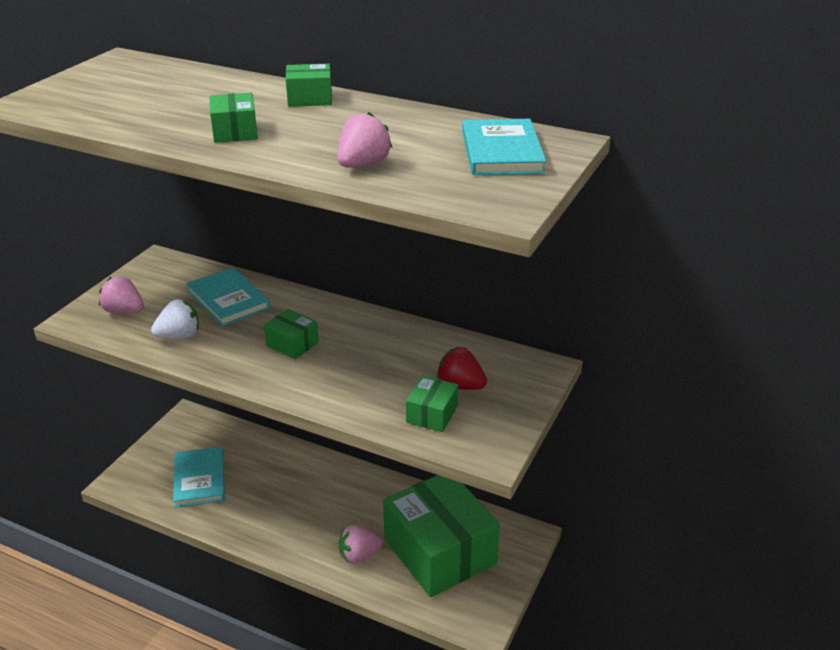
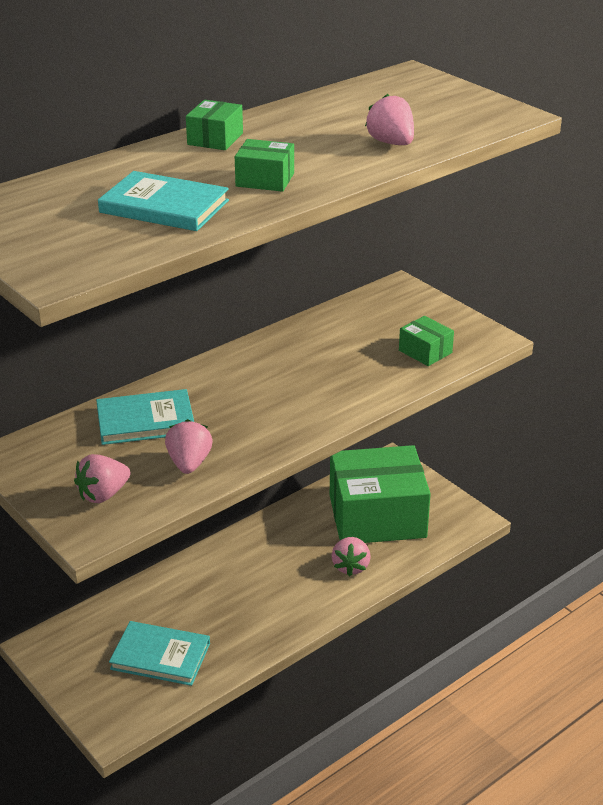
camera: 65 degrees left, 0 degrees up
(179, 336) = (189, 463): white strawberry -> pink strawberry
(292, 344) = (263, 398): green box -> none
(460, 386) = (396, 329): red strawberry -> none
(501, 152) = (411, 95): turquoise book -> turquoise book (164, 207)

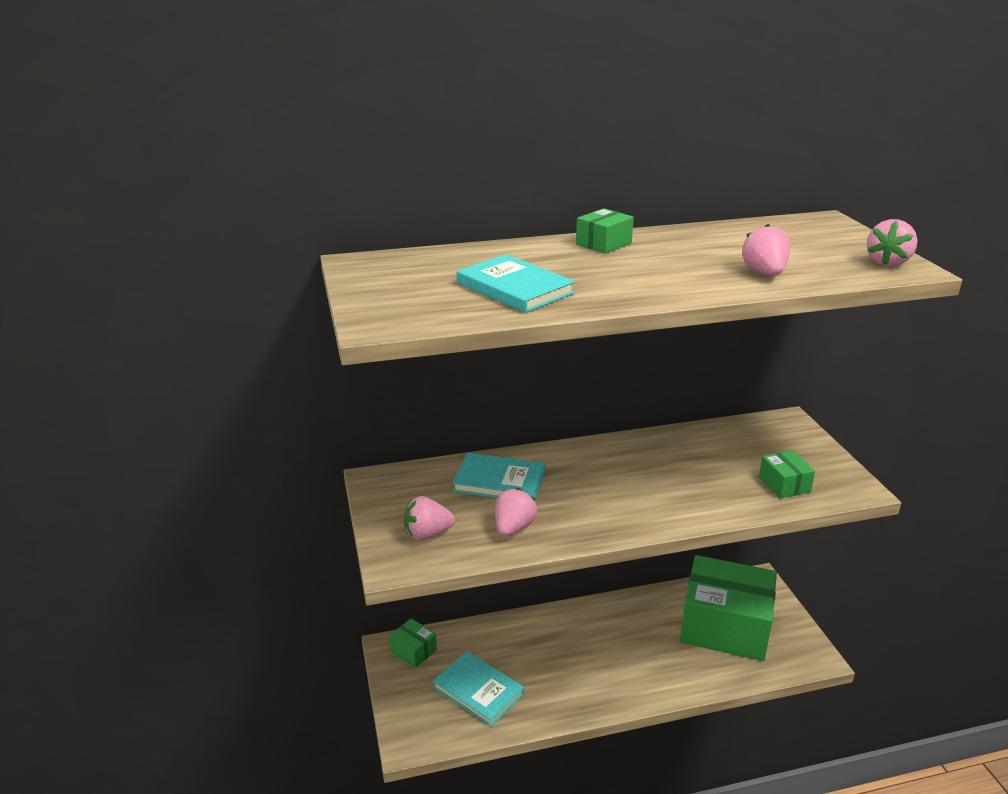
camera: 25 degrees right, 5 degrees down
(265, 180) = (621, 282): green box -> green box (413, 651)
(351, 566) = (680, 665): pink strawberry -> pink strawberry (888, 262)

